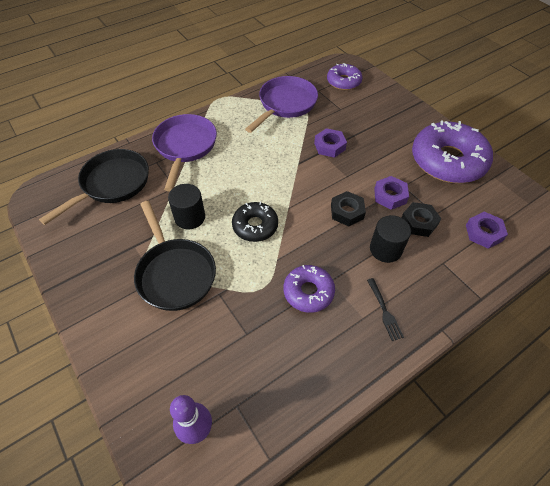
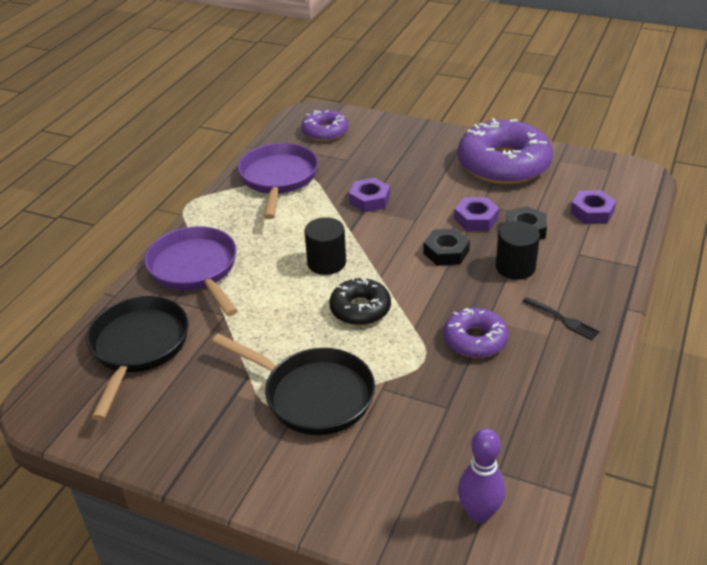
camera: 30 degrees left, 15 degrees down
(190, 217) = (275, 335): black cylinder -> black cylinder (326, 263)

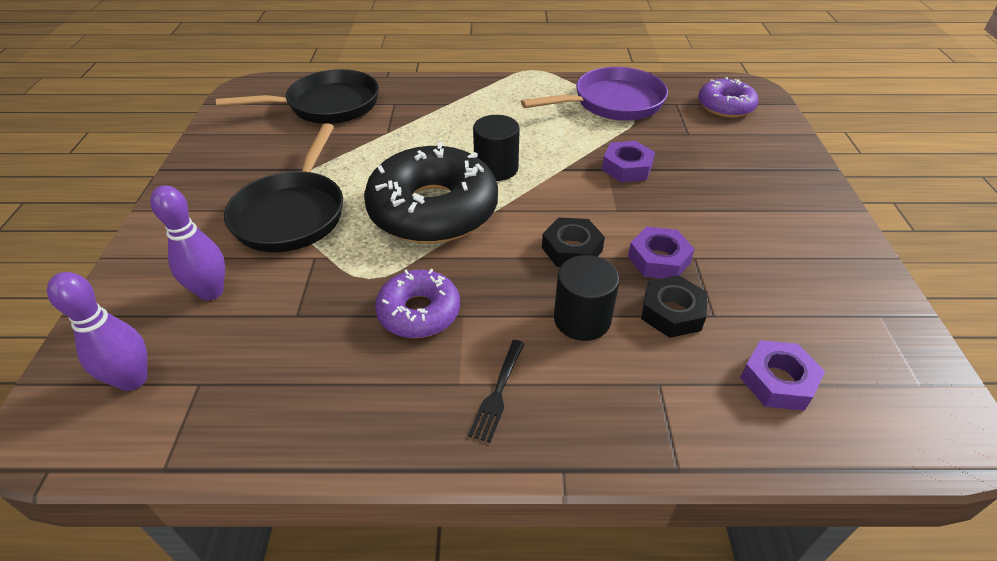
camera: 65 degrees right, 5 degrees up
(195, 269) = (441, 101): purple pan -> none
(360, 309) = (433, 210): black donut -> black donut, size x1.85
(394, 459) = (211, 292): none -> purple bowling pin
(503, 164) = (807, 258): purple donut -> none

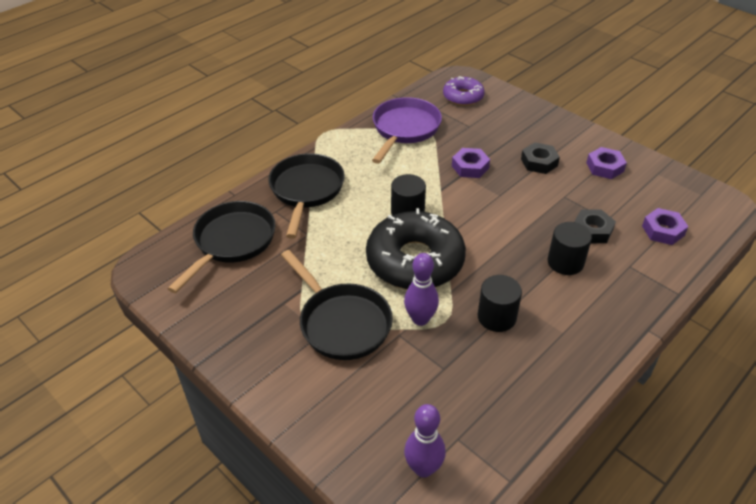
camera: 45 degrees left, 0 degrees up
(211, 292) = (378, 397): purple bowling pin -> purple bowling pin (420, 319)
(419, 312) = (496, 317): purple donut -> black cylinder
(443, 102) = (306, 190): none -> black pan
(498, 392) = (583, 322): black fork -> none
(572, 249) = (511, 231): black nut -> black nut (539, 162)
(658, 259) = (553, 208): purple nut -> purple nut (605, 167)

